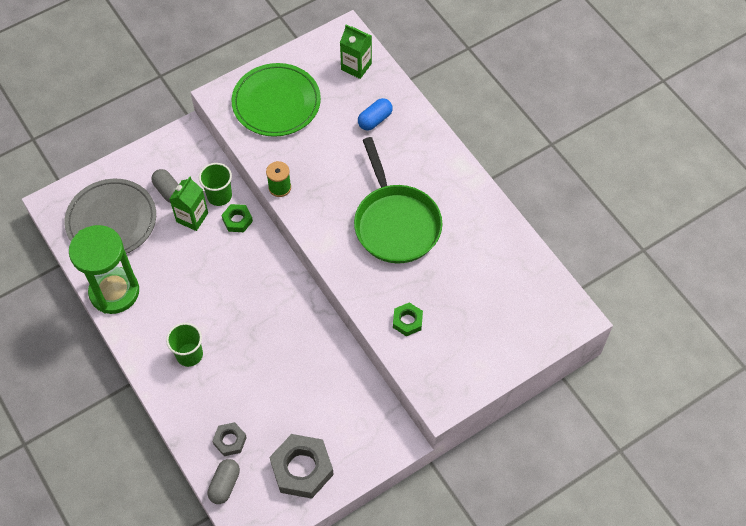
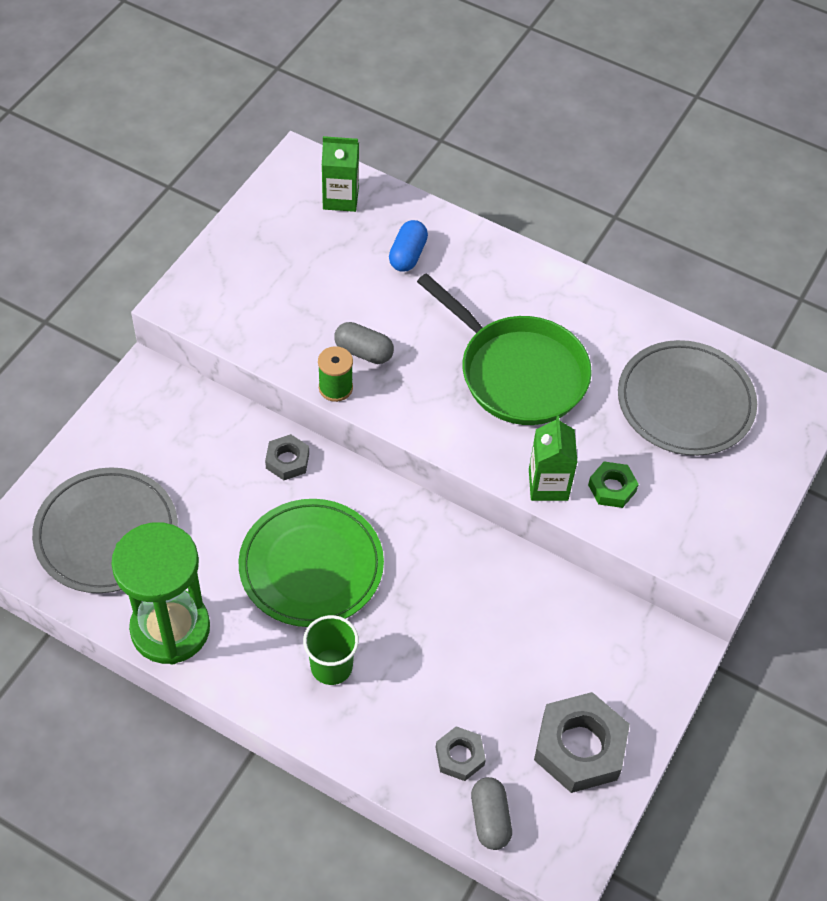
camera: 30 degrees left, 5 degrees down
(168, 191) = (166, 461): grey capsule -> grey capsule (363, 352)
(192, 217) = (221, 482): green carton -> green carton (548, 484)
(219, 196) = (242, 439): green cup -> none
(237, 220) = (287, 461): green nut -> grey nut
(276, 102) = (262, 282): green plate -> green plate (311, 566)
(490, 286) = (685, 402): none -> grey plate

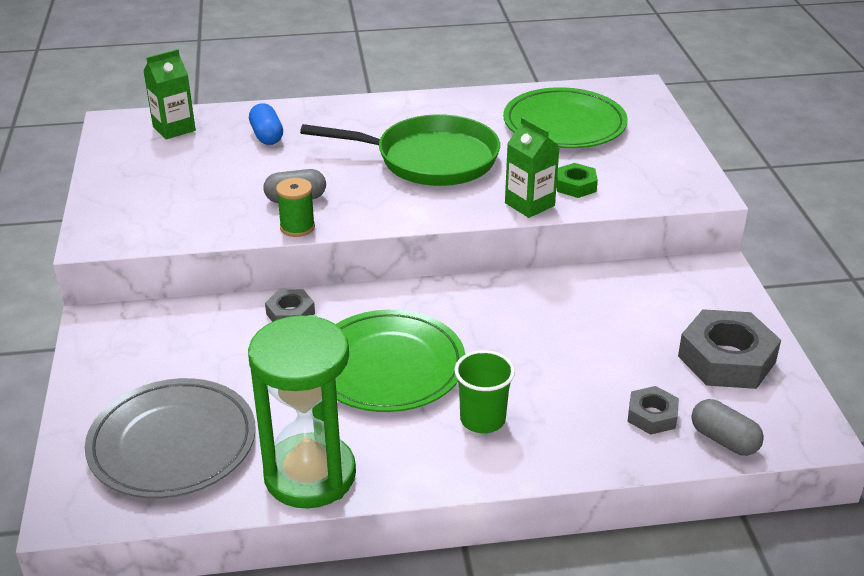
camera: 35 degrees left, 20 degrees down
(685, 402) = (564, 124): grey plate -> green plate

